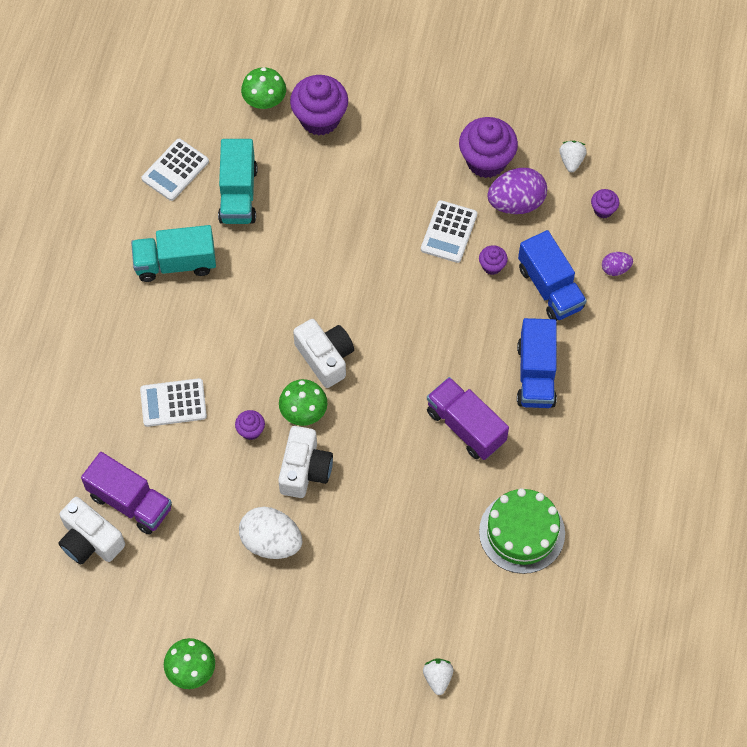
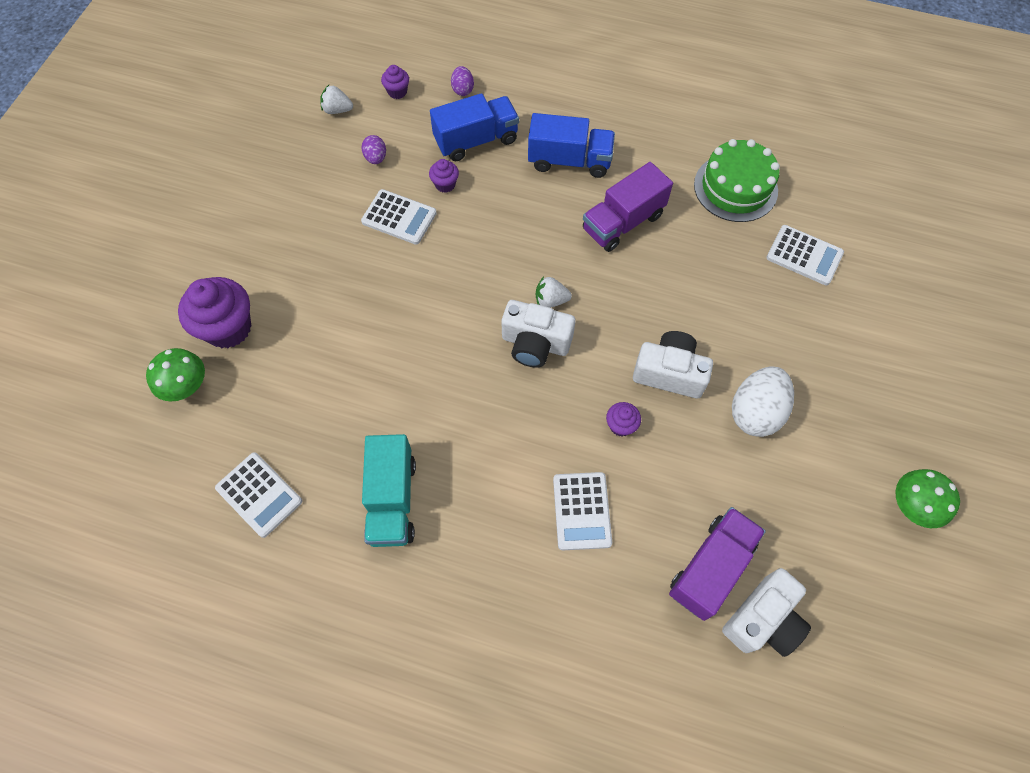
camera: 85 degrees left, 0 degrees up
(238, 194) = (310, 422): turquoise truck -> none
(303, 411) = (599, 369): green mushroom -> none
(325, 357) = (535, 343): white camera -> white camera turned 135 degrees counterclockwise
(437, 678) = (891, 269): white strawberry -> white strawberry (551, 300)
(445, 595) = (804, 255): none -> white calculator
(486, 161) = (321, 178): purple cupcake -> none
(516, 203) = (376, 158): purple egg -> purple egg, size x0.51

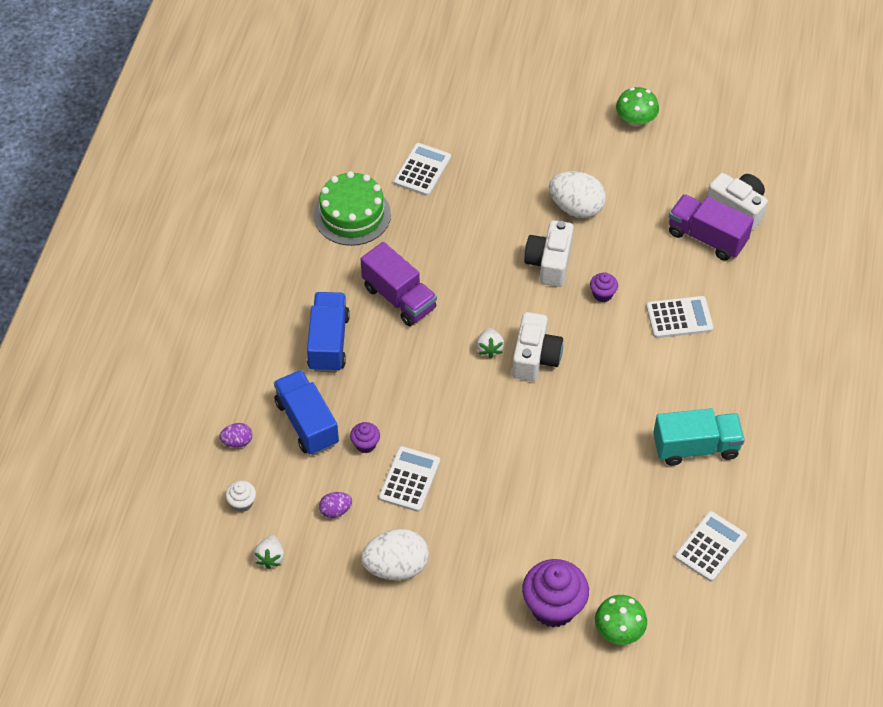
camera: 95 degrees left, 10 degrees down
(305, 201) = (396, 567): none -> white egg
(397, 92) = (242, 503): purple cupcake -> white cupcake

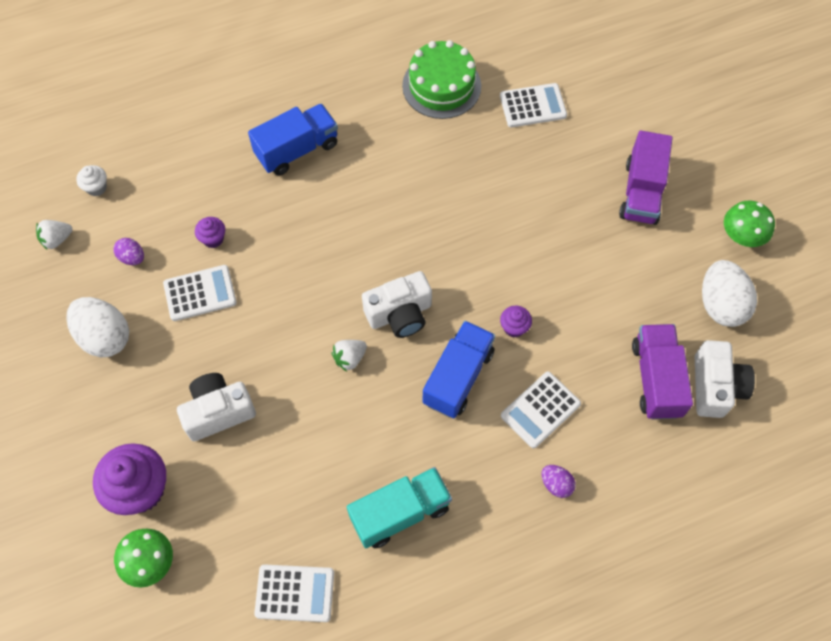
camera: 55 degrees right, 10 degrees up
(237, 442) = (153, 148): purple egg -> purple egg (556, 484)
(307, 423) = (205, 184): blue truck -> blue truck (458, 377)
(399, 298) = (382, 171): purple truck -> purple truck (641, 192)
(489, 348) = (382, 272): white strawberry -> white strawberry (350, 358)
(549, 263) = (514, 263): white camera -> white camera (218, 412)
(576, 208) = (595, 247): white egg -> white egg (720, 305)
(679, 318) = (540, 410): white calculator -> white calculator turned 90 degrees clockwise
(695, 447) = (400, 513): turquoise truck -> turquoise truck turned 75 degrees counterclockwise

